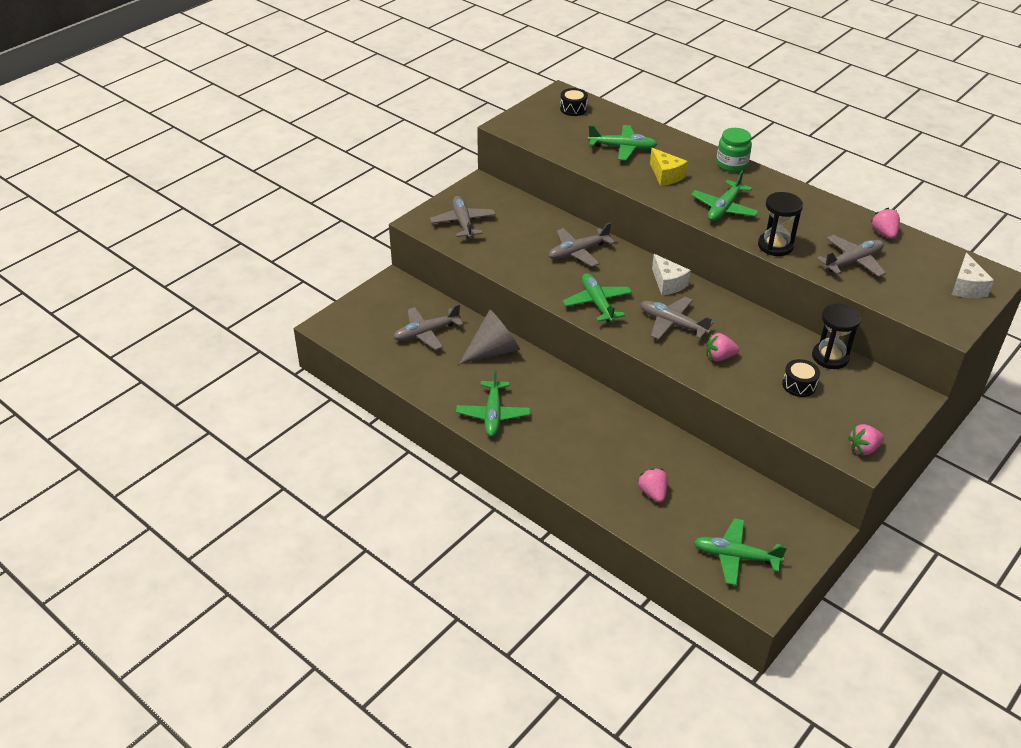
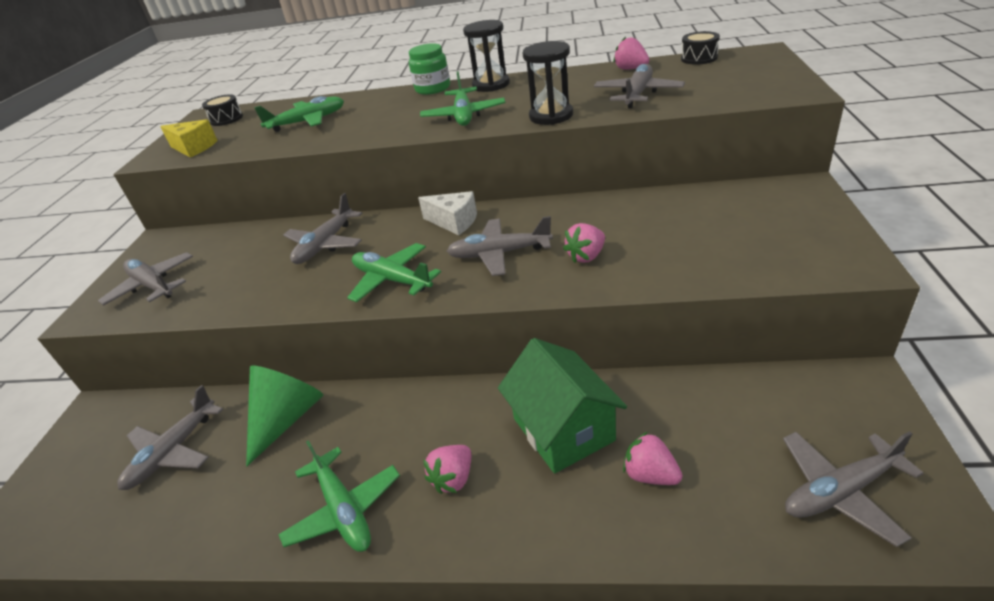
camera: 30 degrees left, 5 degrees down
(493, 351) = (287, 418): grey cone -> green cone
(632, 447) = (563, 429): none -> green house
(666, 176) = (375, 120): yellow cheese -> yellow cheese (194, 148)
(735, 556) = (840, 492): green plane -> grey plane
(799, 385) = (697, 235): black drum -> black drum (699, 58)
(830, 357) = (687, 197): black hourglass -> black hourglass (491, 85)
(863, 449) = (845, 255): pink strawberry -> pink strawberry (453, 479)
(966, 287) = (755, 66): white cheese -> none

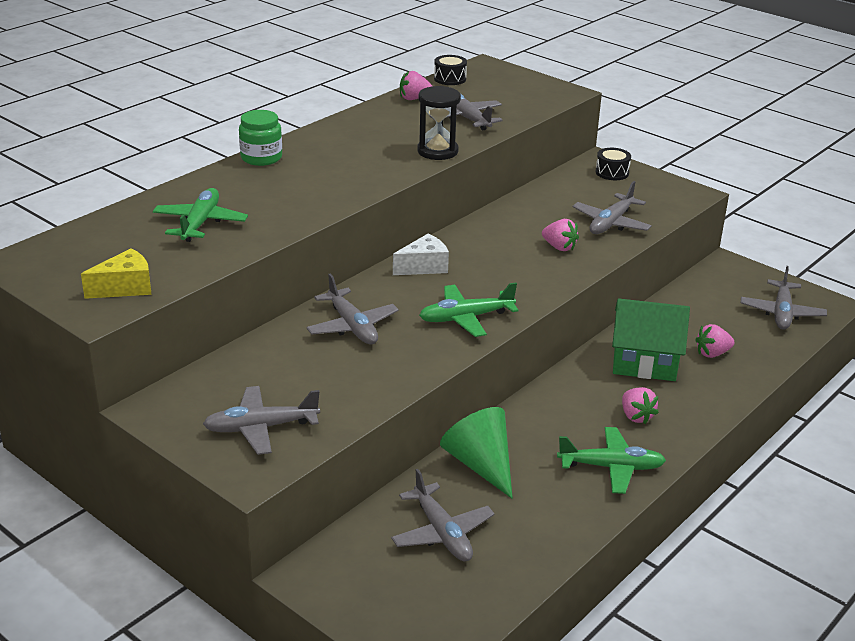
camera: 60 degrees left, 5 degrees down
(226, 119) = (70, 254): black drum -> black drum (612, 172)
(464, 115) = (360, 171): green plane -> none
(491, 85) = (317, 140): black hourglass -> none
(499, 254) = (503, 270): grey plane -> grey plane (611, 223)
(586, 256) = (559, 247): pink strawberry -> pink strawberry turned 45 degrees counterclockwise

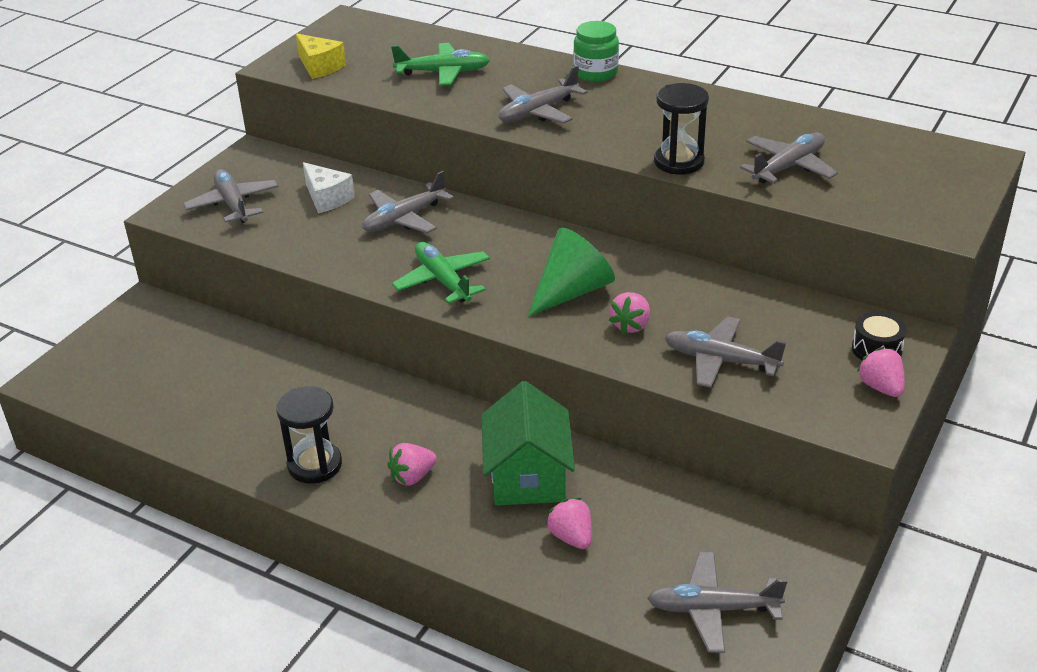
camera: 80 degrees right, 5 degrees up
(414, 98) = (819, 127): pink strawberry -> pink strawberry (880, 387)
(424, 267) = (538, 240): white cheese -> white cheese (327, 198)
(442, 533) = (200, 366): grey plane -> grey plane (538, 112)
(450, 79) = (906, 140): black drum -> none
(480, 464) = (303, 375): green cone -> green cone (572, 291)
(611, 467) = (315, 465): green plane -> black hourglass

